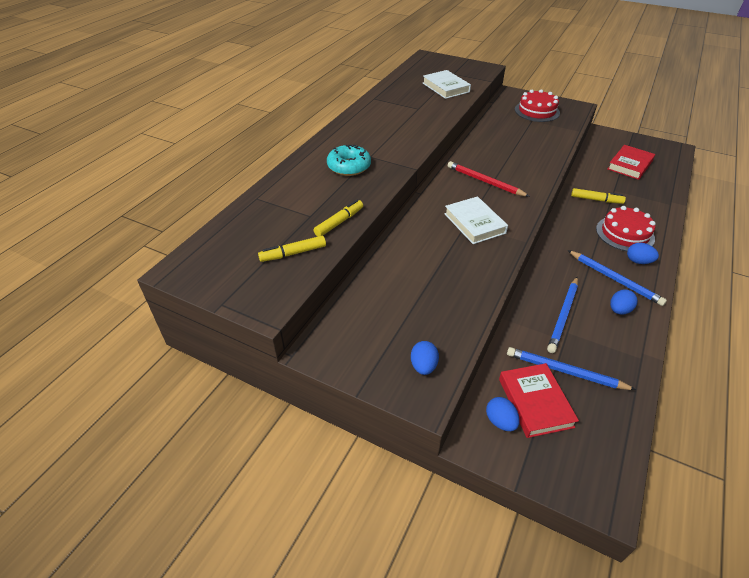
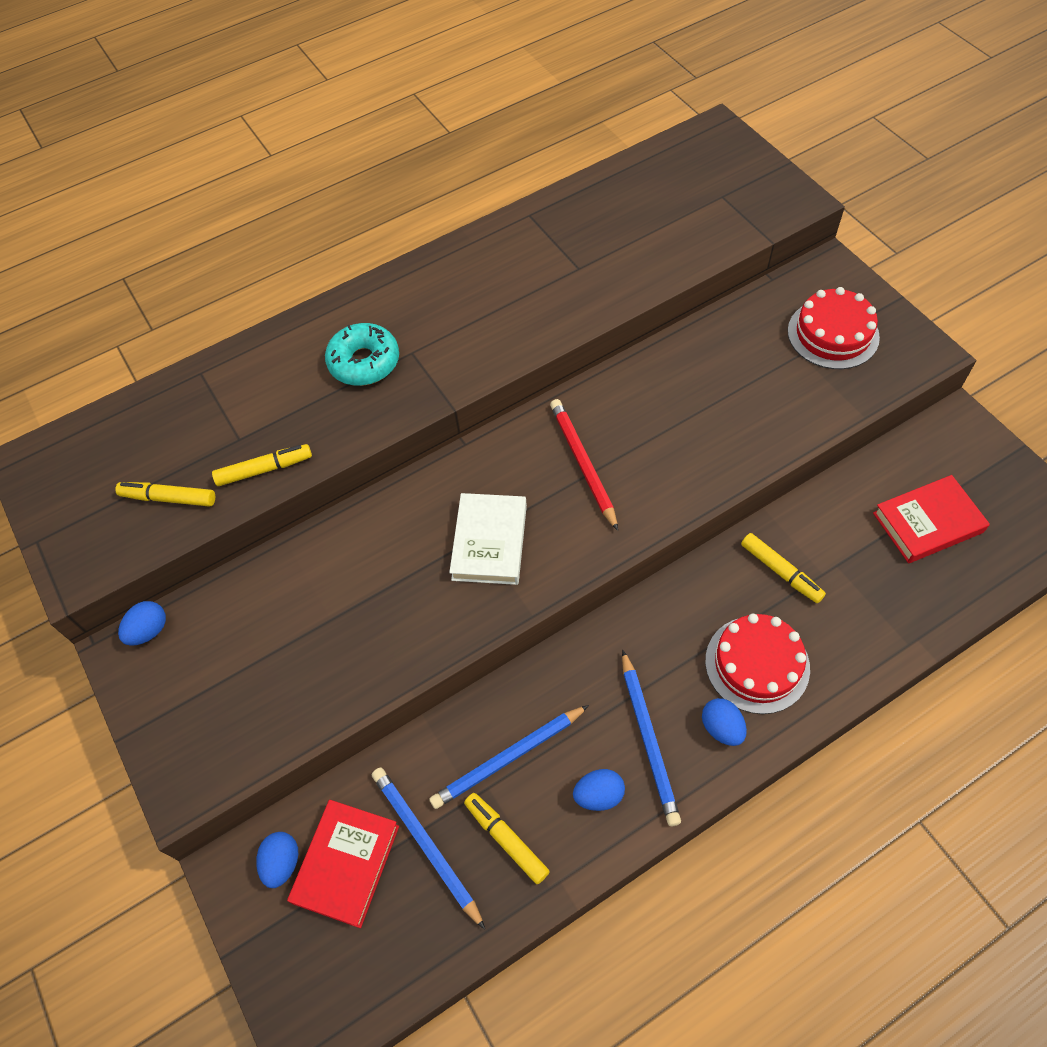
camera: 35 degrees right, 15 degrees up
(423, 366) = (218, 744): blue egg -> blue egg (149, 631)
(445, 87) = (673, 230): white book -> none
(600, 349) = (506, 839): none -> yellow marker

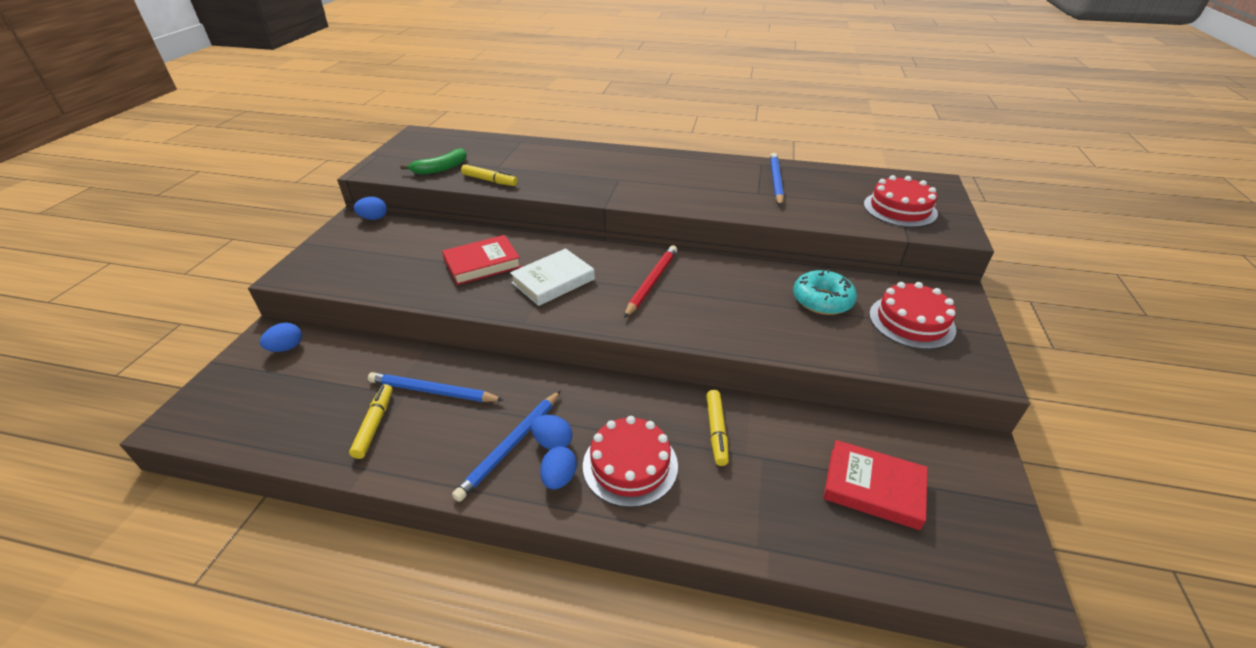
camera: 40 degrees right, 20 degrees down
(169, 498) = (440, 169): yellow marker -> green banana
(346, 864) = (304, 371): red book -> red book (482, 264)
(364, 362) = (592, 171): turquoise donut -> turquoise donut (822, 300)
(426, 844) = (342, 393): blue pencil -> blue pencil (775, 181)
(598, 795) = (445, 447): blue egg -> blue egg (553, 442)
(724, 199) = (899, 209): none -> red cake

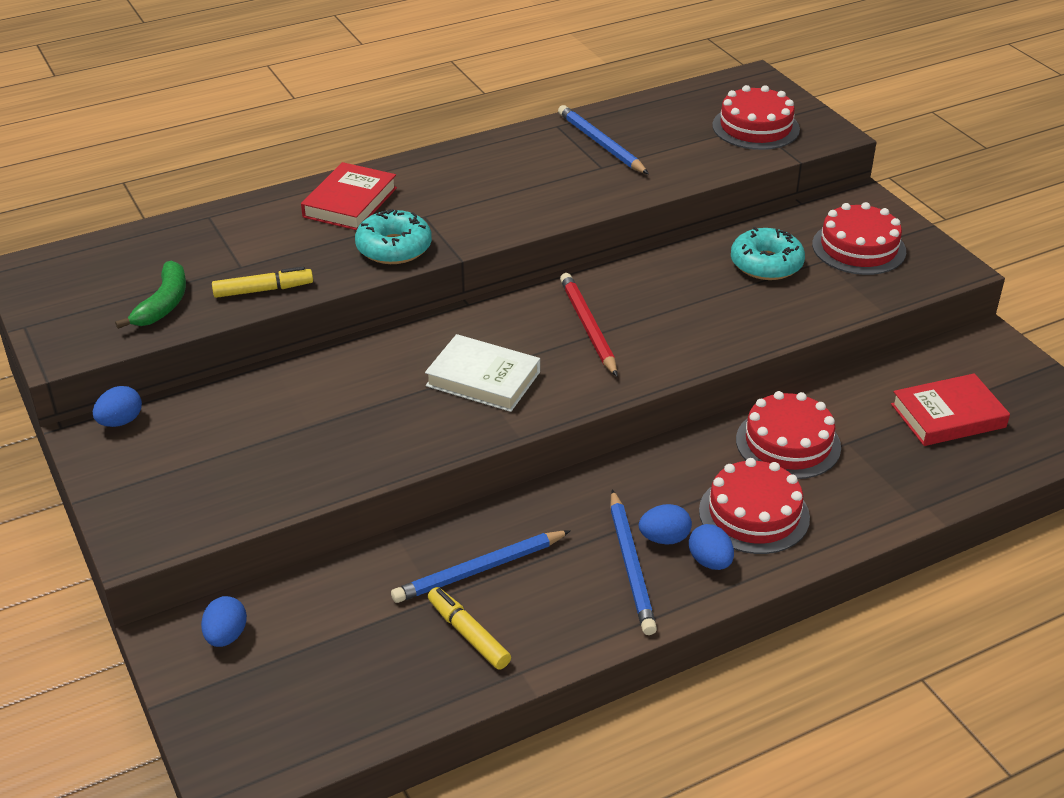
camera: 40 degrees left, 0 degrees up
(482, 264) = (371, 402): red book -> red book (350, 202)
(553, 281) = (483, 379): white book -> white book turned 75 degrees counterclockwise
(579, 187) = (394, 248): none -> turquoise donut
(716, 431) = (788, 443): yellow marker -> red cake

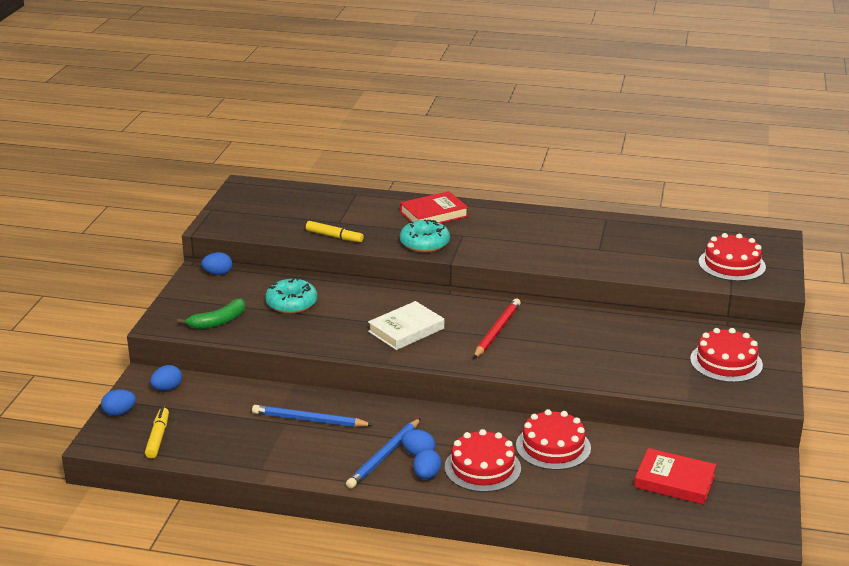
camera: 40 degrees right, 10 degrees down
(163, 304) = (281, 224): green banana -> green banana (218, 321)
(202, 716) = (119, 413): none -> blue egg
(468, 634) = (267, 442): yellow marker -> yellow marker (158, 437)
(483, 379) = (406, 330): white book -> white book turned 75 degrees clockwise
(601, 144) = (617, 237): blue pencil -> none
(766, 264) = (651, 345): turquoise donut -> turquoise donut (291, 303)

